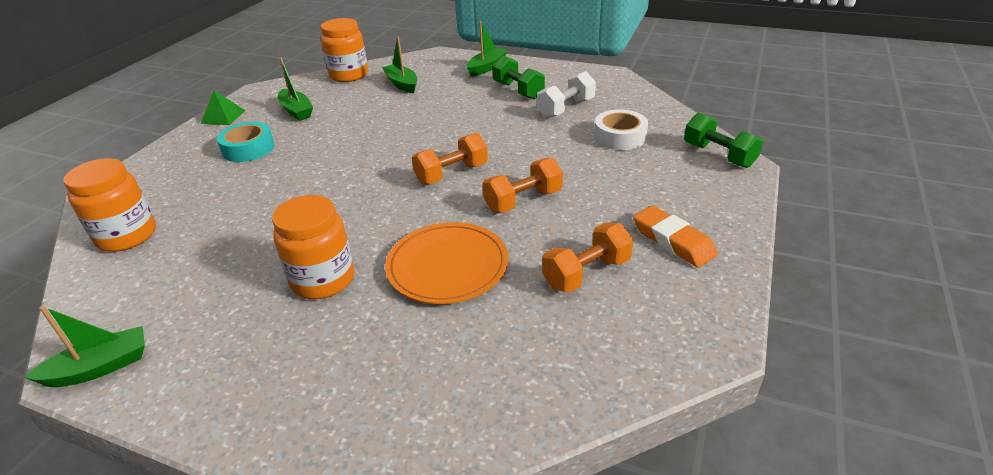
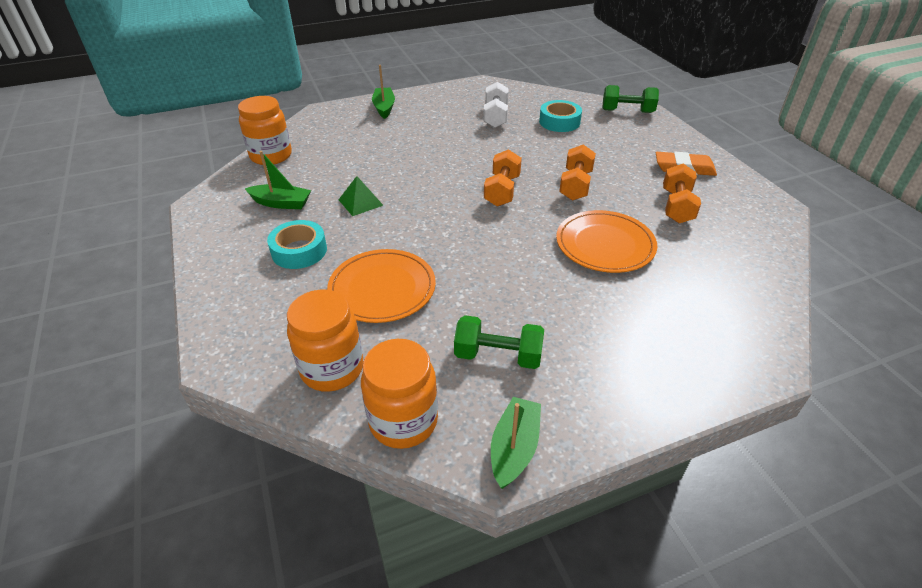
camera: 45 degrees left, 5 degrees up
(223, 117) = (211, 239): green pyramid -> green pyramid (360, 202)
(241, 202) = (382, 289): none -> orange plate
(323, 280) = (550, 297): orange jar -> orange jar (403, 421)
(402, 84) = (337, 145): green boat -> none
(518, 90) = (440, 116): green dumbbell -> green dumbbell (498, 356)
(620, 137) = (559, 122): white tape -> turquoise tape

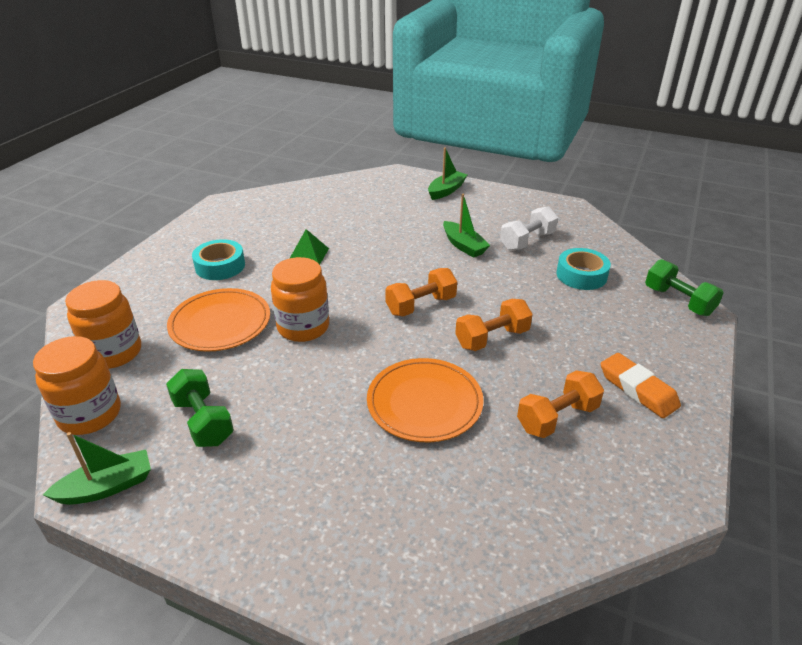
camera: 45 degrees right, 5 degrees down
(271, 156) = (310, 191): orange jar -> orange jar (303, 327)
(281, 203) = (263, 227): green boat -> green boat (463, 246)

